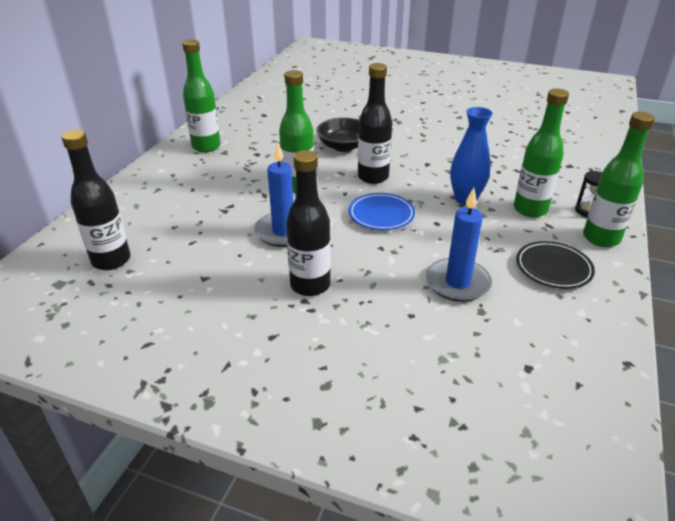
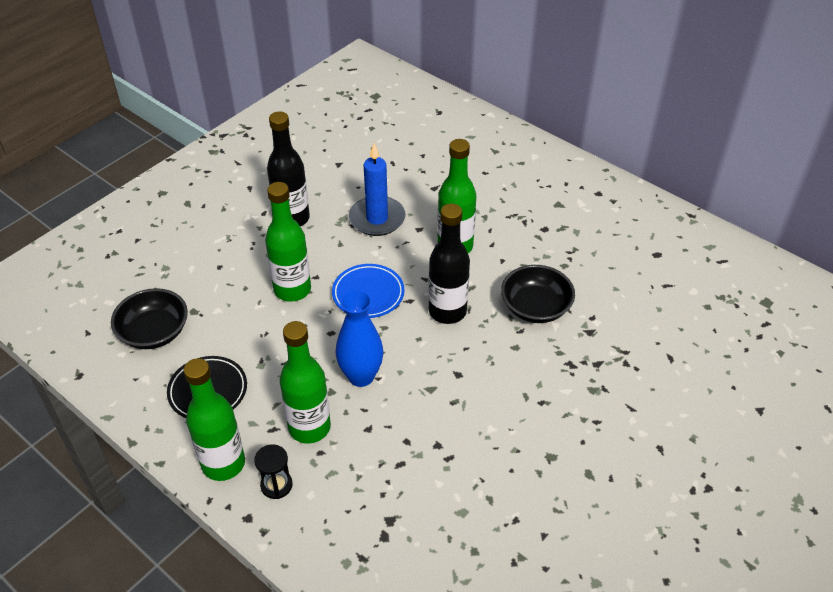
camera: 110 degrees right, 10 degrees up
(111, 260) = (390, 119): black bottle -> none
(206, 146) = (577, 192): green bottle -> green bottle (292, 289)
(457, 283) = (235, 310): blue candle -> none
(529, 328) = (154, 332): none -> black bowl

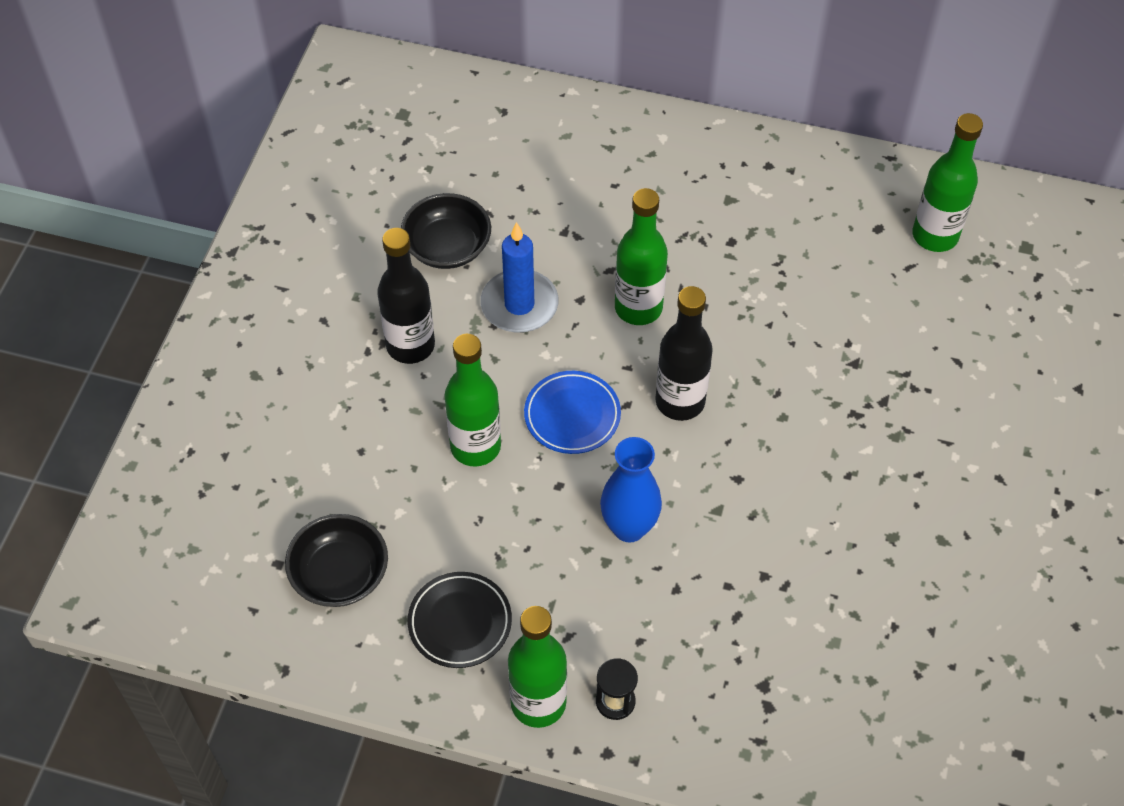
camera: 25 degrees left, 10 degrees up
(309, 427) = (609, 616): green bottle -> green bottle (935, 235)
(535, 307) = (778, 355): black bowl -> black bowl (447, 247)

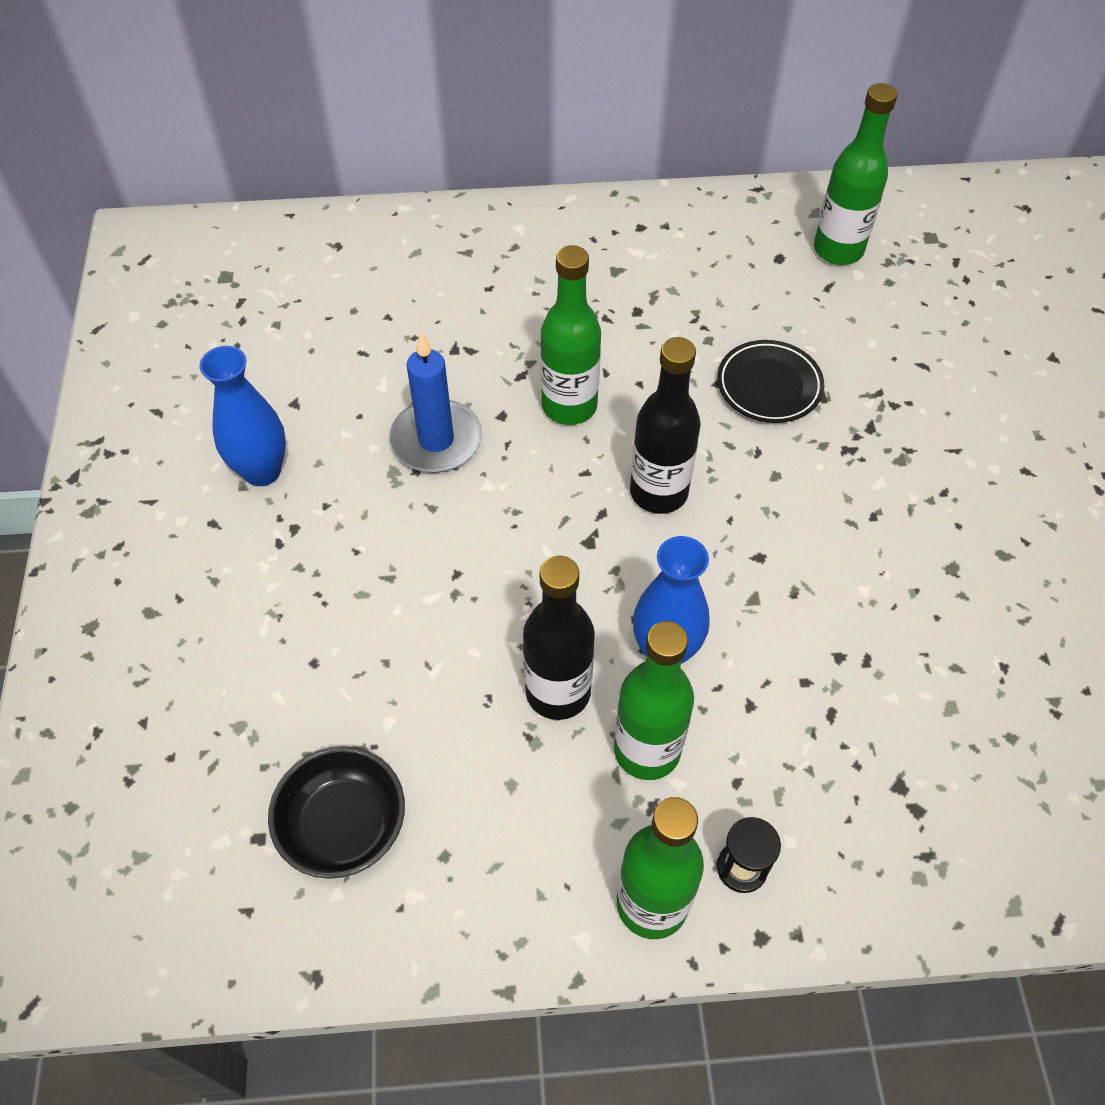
camera: 20 degrees left, 0 degrees up
(375, 289) = (262, 471): none -> blue vase
(410, 345) = (328, 521): black bottle -> black bottle (558, 692)
(447, 247) = (329, 401): black bowl -> none
(460, 622) = (515, 834): black plate -> black plate (769, 386)
(475, 446) = (449, 614): green bottle -> green bottle (647, 750)
(572, 415) = (546, 544): blue plate -> none

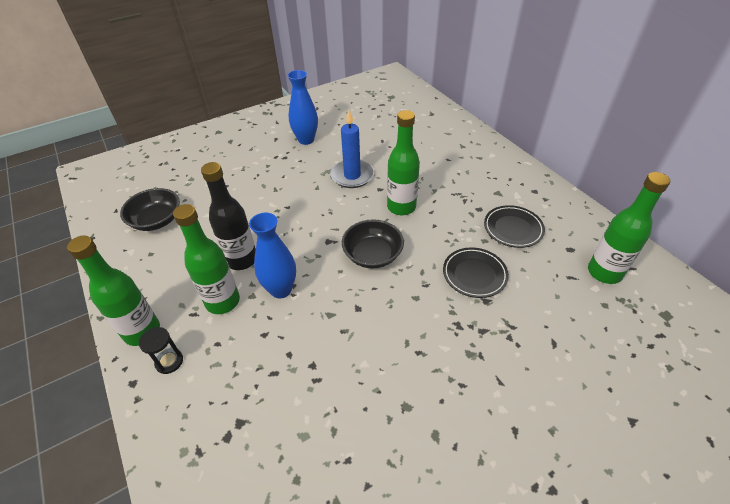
camera: 65 degrees right, 10 degrees down
(658, 492) = (372, 255): black bottle -> black bowl
(704, 295) = (513, 229): none -> black plate

